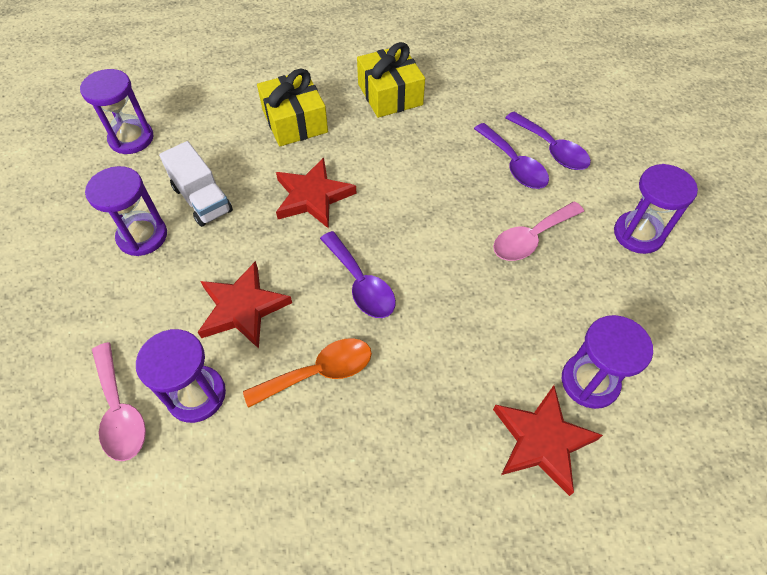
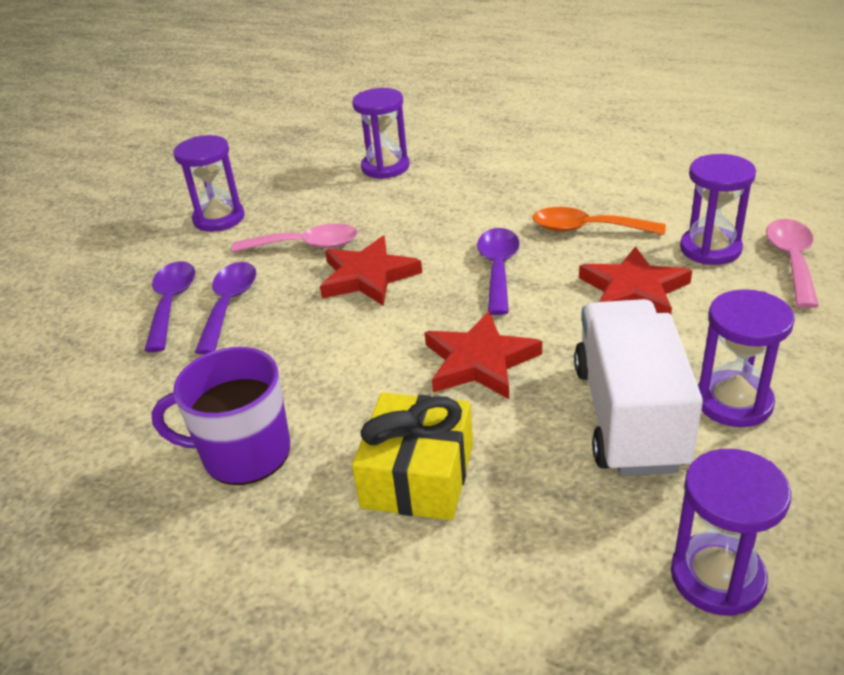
camera: 140 degrees left, 20 degrees down
(202, 199) = (629, 416): white truck -> white truck, size x1.56
(390, 94) = (244, 453): yellow gift -> purple mug
(542, 440) = (453, 157): red star -> red star (368, 276)

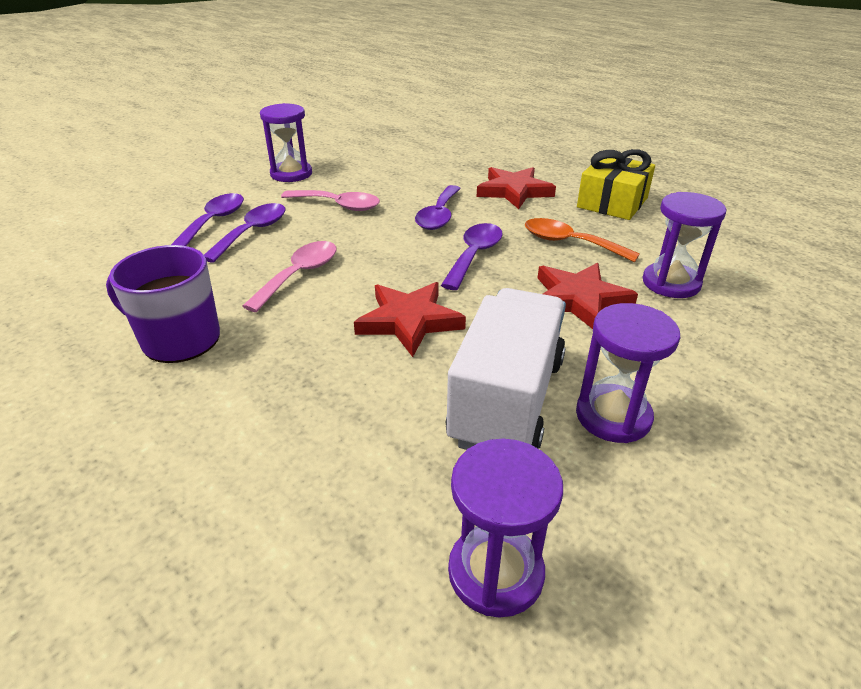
camera: 15 degrees right, 0 degrees up
(368, 276) = (368, 237): red star -> red star (514, 191)
(385, 167) = (437, 165): purple hourglass -> none
(418, 475) = (295, 396): yellow gift -> yellow gift (612, 202)
(429, 230) = (439, 215): none -> purple spoon
(791, 261) = (744, 311): pink spoon -> pink spoon (300, 275)

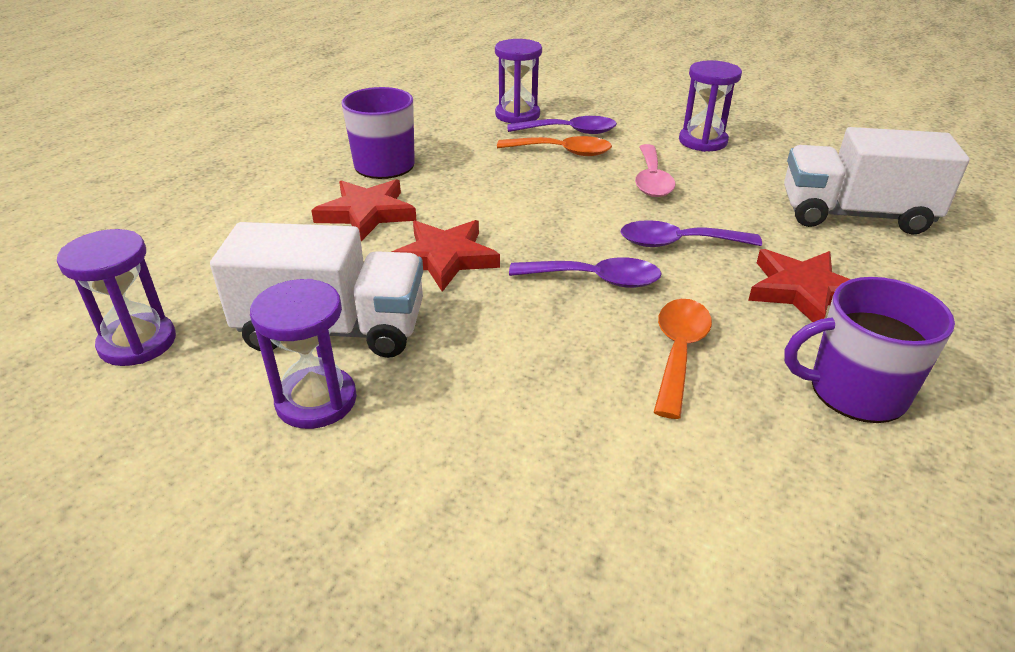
camera: 75 degrees right, 0 degrees up
(252, 232) = (562, 152): purple spoon -> orange spoon
(300, 275) = (499, 189): pink spoon -> none
(434, 156) = (854, 215): none -> white truck
(579, 299) = (533, 367): red star -> red star (366, 213)
(612, 202) = (855, 391): yellow gift -> purple mug
(671, 283) = (619, 456): purple hourglass -> purple hourglass (517, 115)

